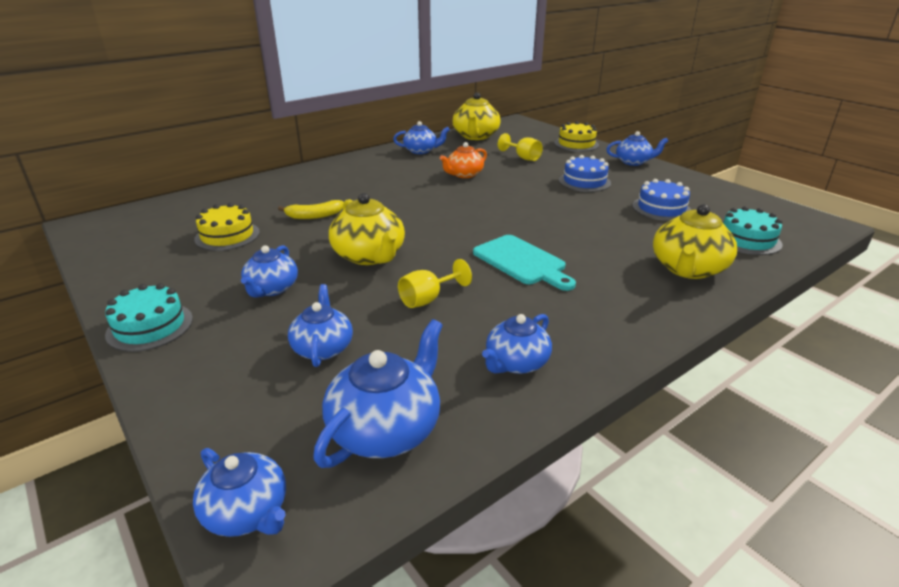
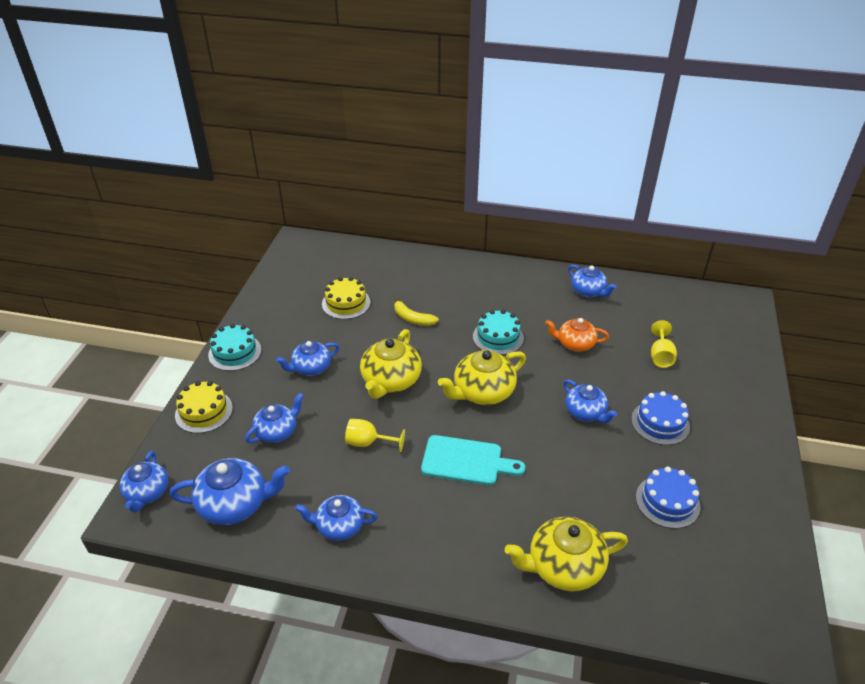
camera: 50 degrees right, 10 degrees up
(475, 136) = (667, 300): yellow teapot -> yellow teapot (482, 392)
(522, 262) = (466, 461): turquoise cutting board -> turquoise cutting board turned 90 degrees counterclockwise
(576, 144) = (747, 372): yellow cake -> yellow cake (204, 411)
(633, 162) = (759, 434): blue teapot -> blue teapot (585, 412)
(747, 240) = (672, 590): turquoise cake -> turquoise cake (498, 337)

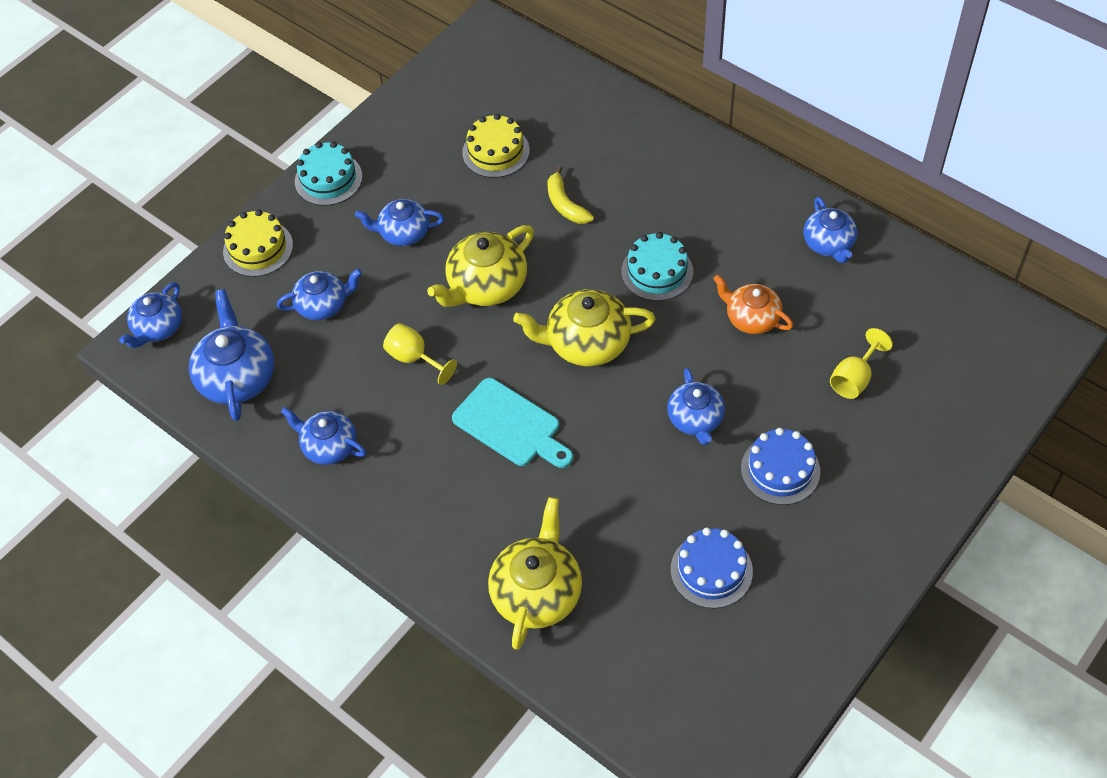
camera: 30 degrees right, 15 degrees up
(235, 504) = (237, 377): blue teapot -> blue teapot turned 120 degrees counterclockwise
(563, 566) = (537, 592): yellow teapot -> yellow teapot turned 90 degrees clockwise

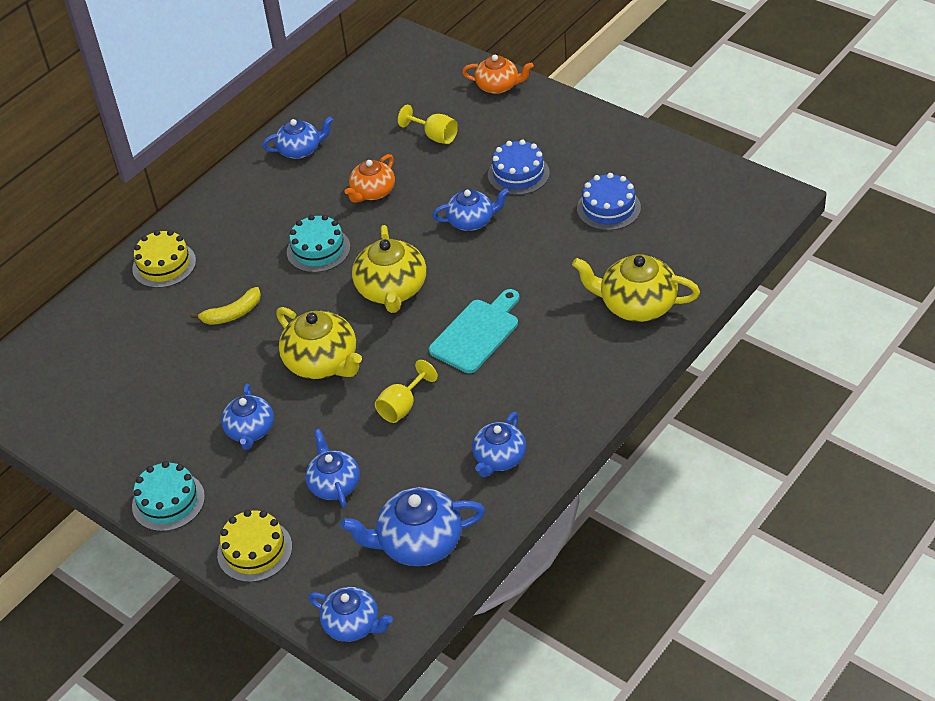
camera: 90 degrees left, 10 degrees down
(496, 151) = (157, 369): yellow cake -> yellow cake (164, 265)
(958, 448) = (498, 86): none -> orange teapot

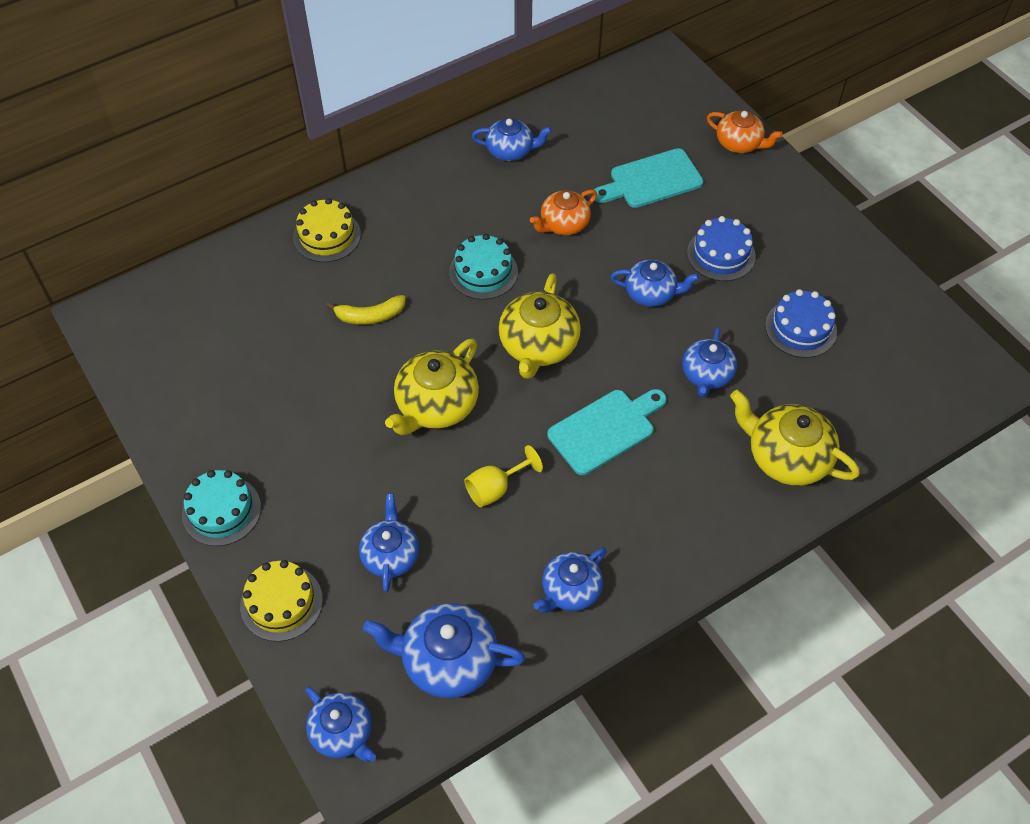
camera: 15 degrees right, 10 degrees up
(250, 430) = (333, 459): blue teapot -> blue teapot (706, 375)
(322, 362) = (436, 405): yellow teapot -> yellow teapot turned 60 degrees clockwise
(435, 136) = (651, 180): yellow goblet -> turquoise cutting board

